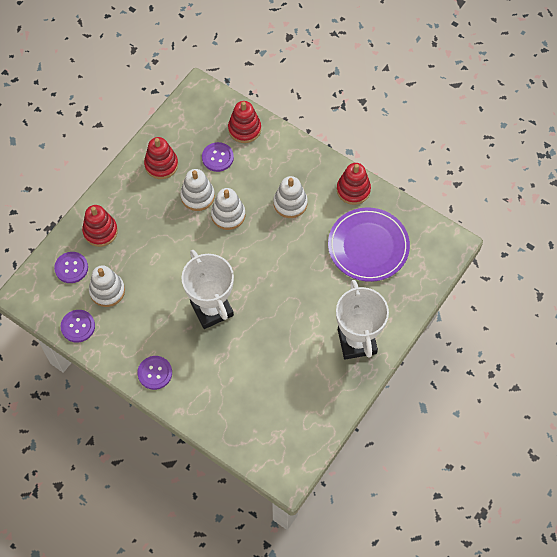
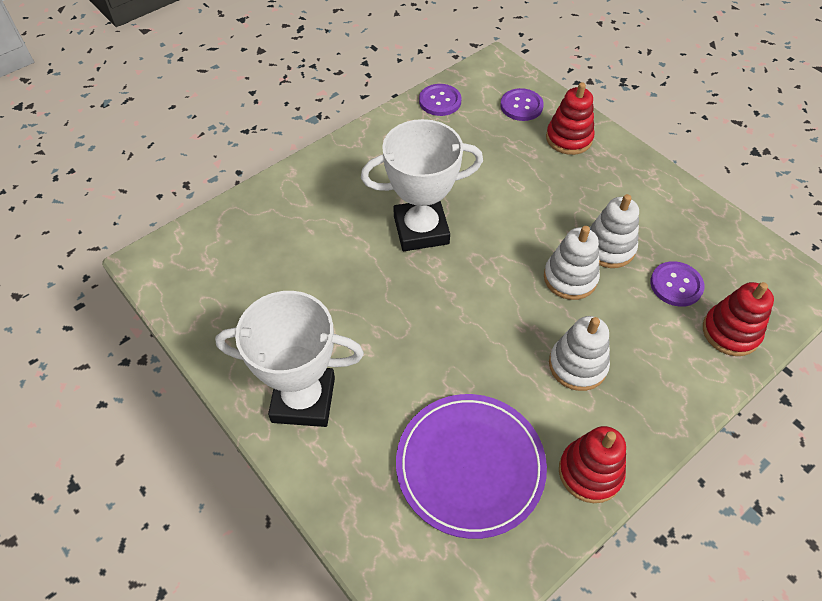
camera: 105 degrees right, 10 degrees down
(107, 291) = (480, 132): white stacking toy -> none
(155, 373) = (351, 158): purple button -> none
(161, 165) = (668, 216): red stacking toy -> none

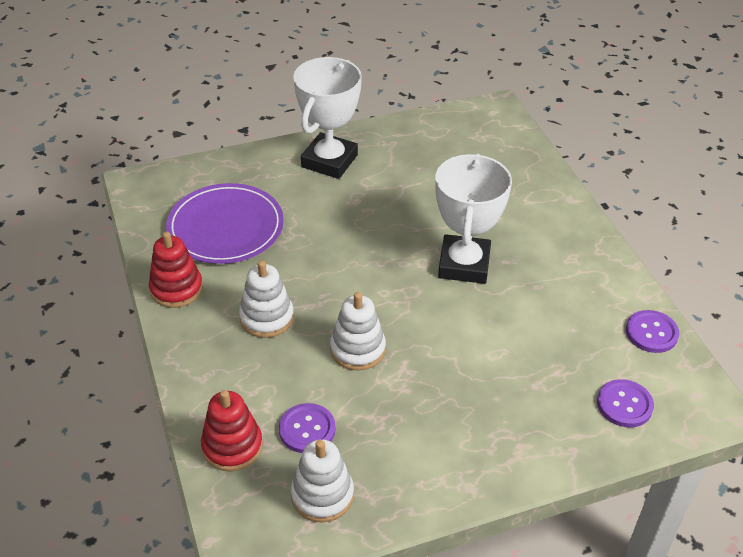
camera: 110 degrees right, 10 degrees down
(569, 138) = (553, 428): red stacking toy -> none
(608, 248) = (379, 395): white stacking toy -> white stacking toy (322, 495)

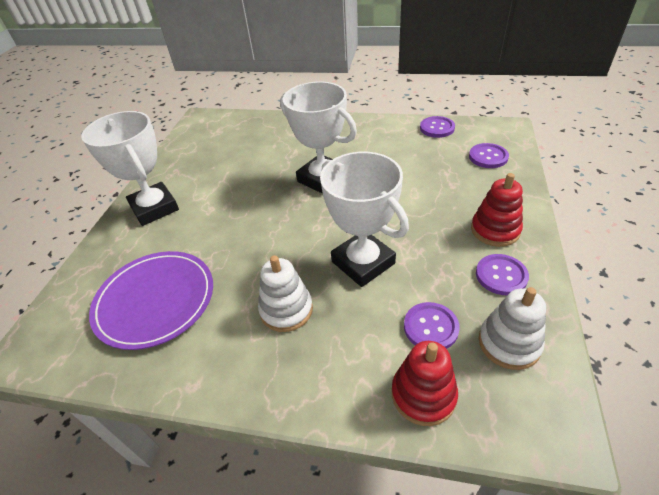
camera: 55 degrees left, 0 degrees up
(176, 289) = (193, 370): red stacking toy -> red stacking toy (495, 230)
(357, 349) = (363, 262): white stacking toy -> white trophy
(410, 468) = (501, 275): none -> purple button

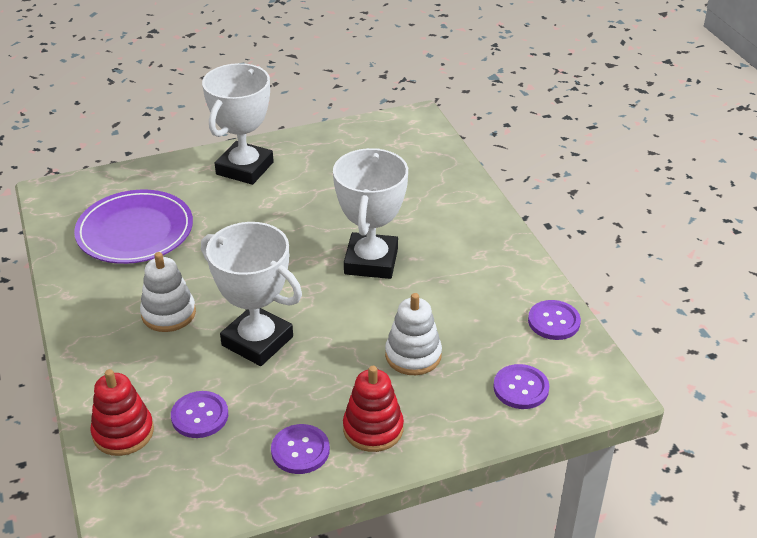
camera: 55 degrees right, 5 degrees down
(363, 262) = (257, 341): white trophy -> white trophy turned 75 degrees counterclockwise
(509, 343) = (209, 476): white stacking toy -> white stacking toy (413, 355)

